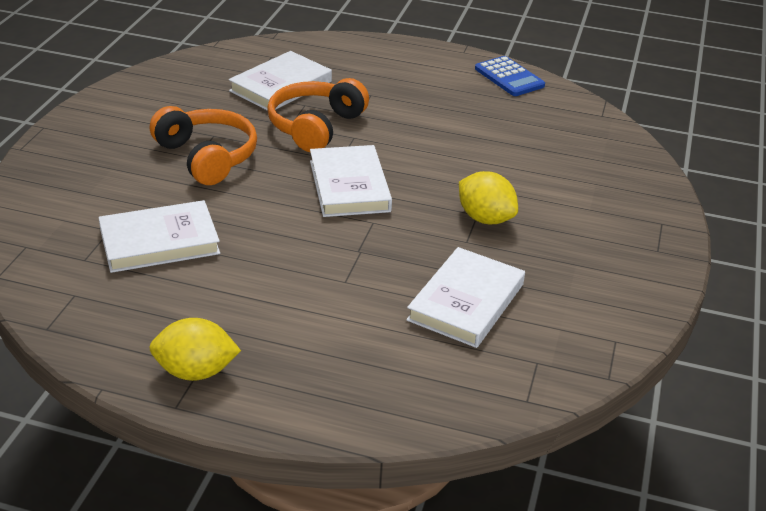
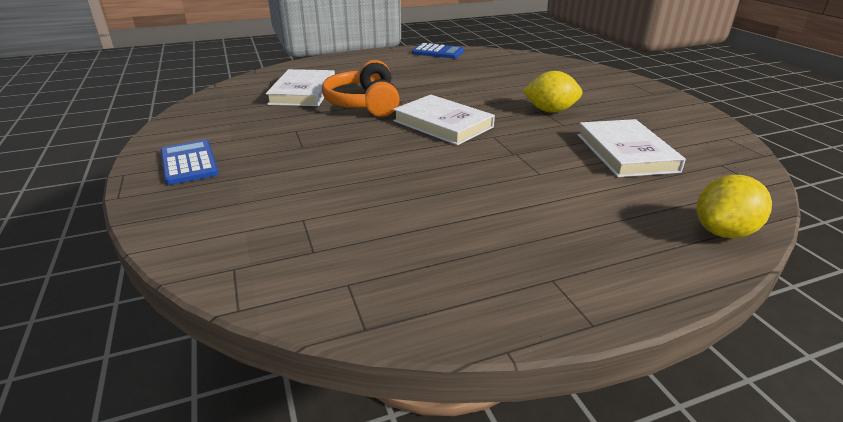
camera: 35 degrees left, 5 degrees down
(96, 136) = (189, 163): none -> blue calculator
(159, 242) = (362, 208): white book -> none
(196, 371) = (556, 286): yellow lemon -> yellow lemon (723, 232)
(207, 157) = (312, 143): orange headphones -> none

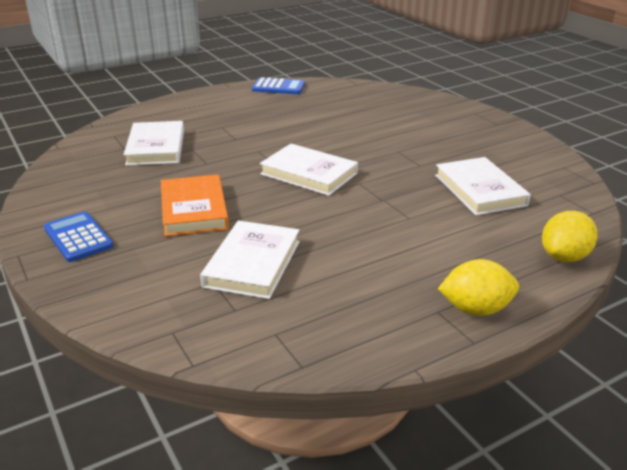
camera: 10 degrees left, 0 degrees up
(314, 147) = (194, 209): none -> orange book
(352, 204) = (253, 263): none -> white book
(364, 103) = (224, 156): orange headphones -> none
(550, 111) = (405, 151): yellow lemon -> yellow lemon (475, 309)

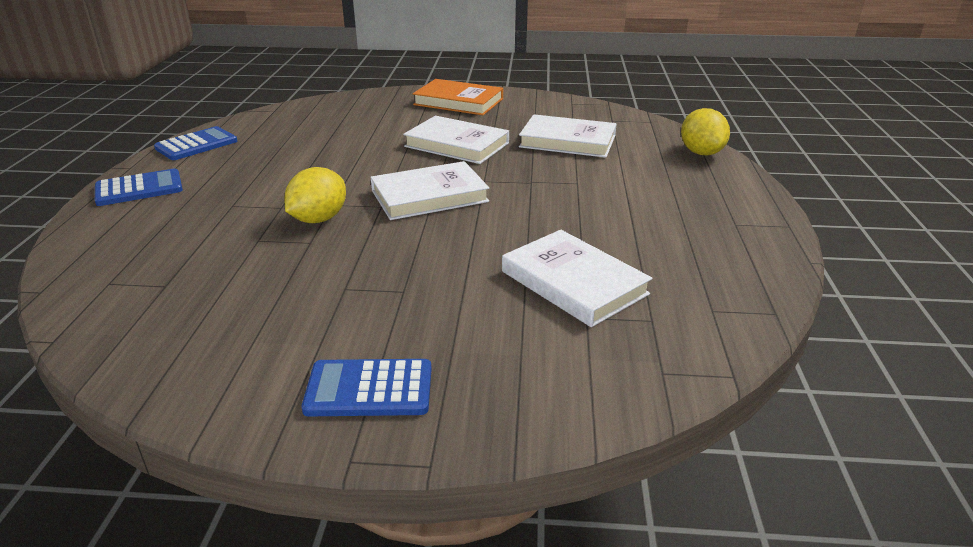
camera: 55 degrees left, 0 degrees up
(156, 147) = (207, 262): white book -> white book (456, 145)
(194, 209) = (413, 283): orange book -> orange book (458, 102)
(209, 99) = (139, 189): none -> blue calculator
(475, 309) = (745, 209): yellow lemon -> yellow lemon (319, 219)

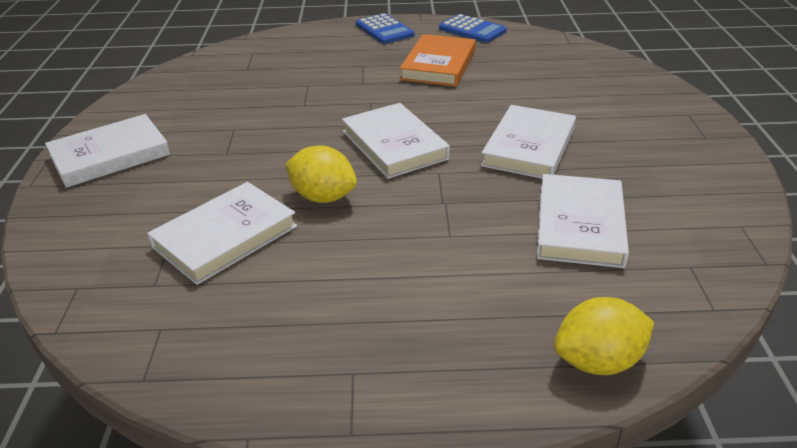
camera: 85 degrees right, 5 degrees up
(319, 219) = (342, 101): yellow lemon -> yellow lemon (323, 197)
(369, 389) = (110, 155): blue calculator -> white book
(458, 102) = (671, 134): orange book -> orange book (438, 65)

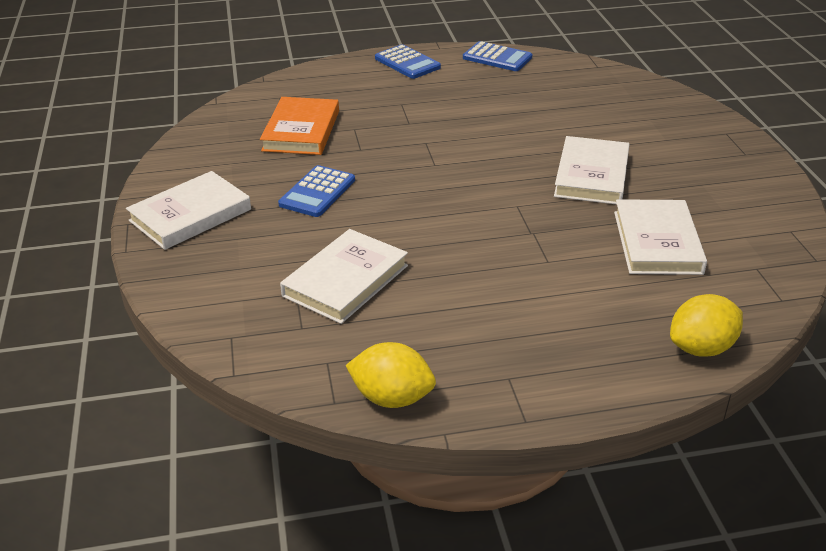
camera: 10 degrees left, 0 degrees up
(242, 143) = (317, 192): none -> blue calculator
(323, 197) = (420, 237): yellow lemon -> yellow lemon (392, 398)
(394, 145) = (466, 183): white book -> none
(438, 65) = (477, 98): orange book -> orange book (301, 131)

